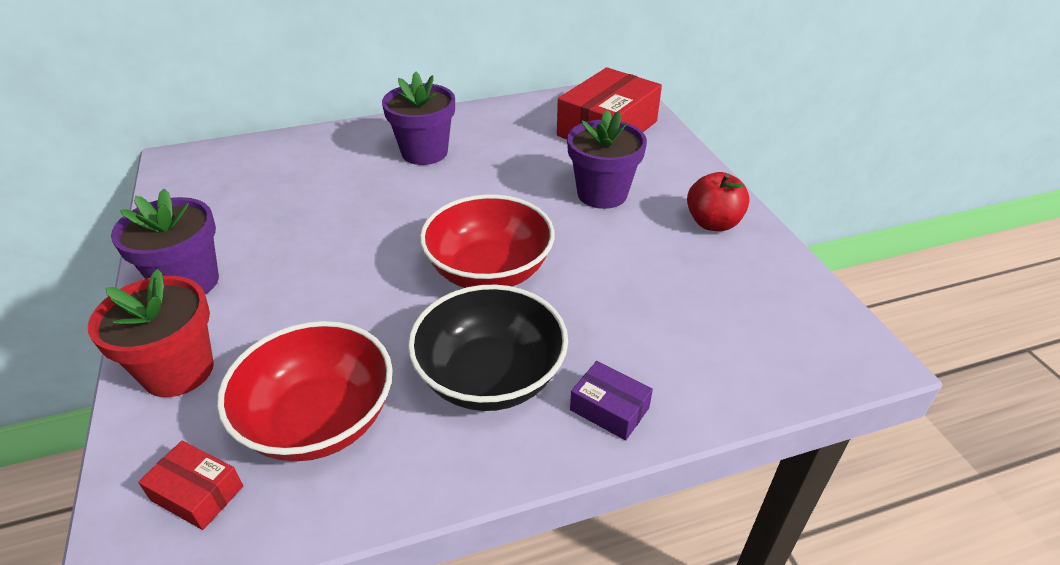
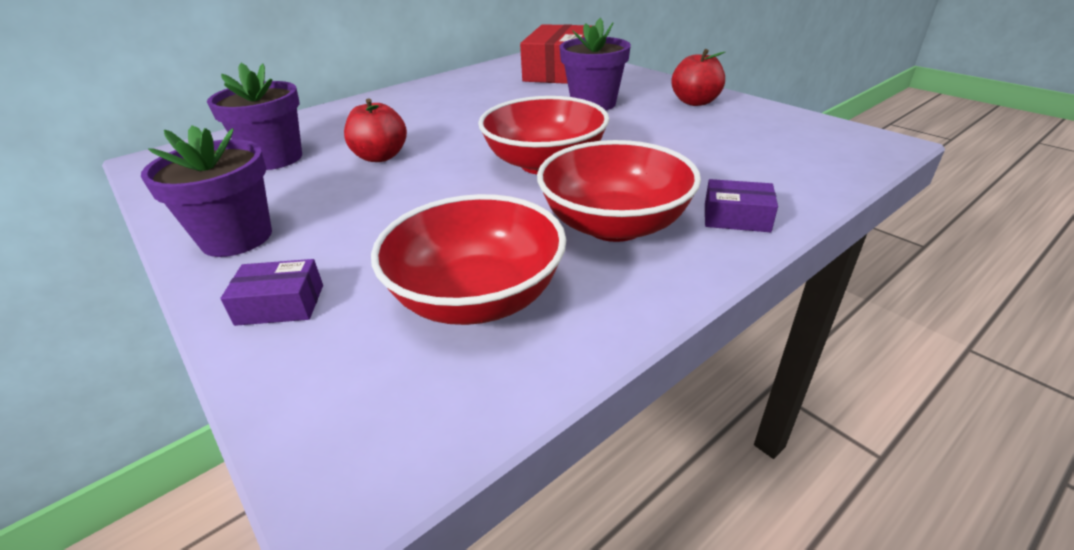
camera: 20 degrees left, 5 degrees down
(178, 371) = (280, 305): red flower pot -> purple box
(197, 493) = (388, 395): red box -> none
(353, 214) = (380, 157): none -> red apple
(424, 152) = (414, 110): purple flower pot -> purple flower pot (275, 158)
(490, 377) = (614, 225): black bowl -> red bowl

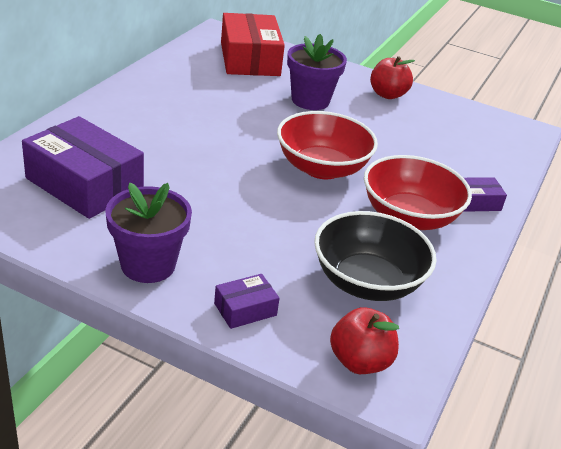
camera: 30 degrees left, 0 degrees up
(275, 158) = (84, 184): purple flower pot -> purple box
(380, 157) = (182, 173): red apple -> red apple (360, 361)
(477, 297) = (367, 282): red bowl -> black bowl

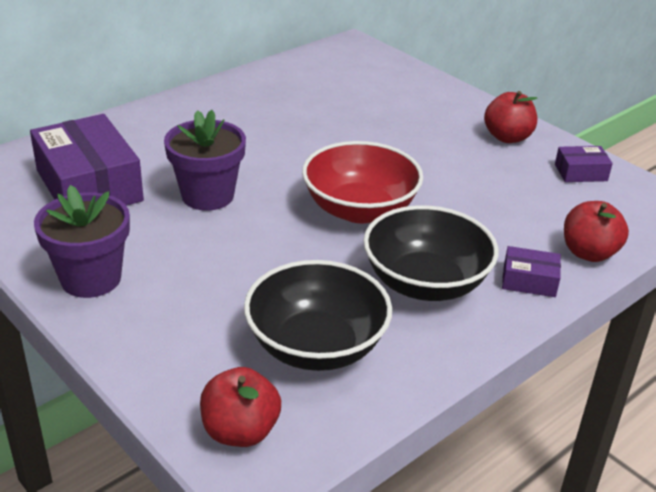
camera: 25 degrees right, 0 degrees up
(245, 309) = (156, 346): purple box -> purple box (580, 173)
(249, 59) = (365, 78): red box -> none
(310, 100) = (404, 132): purple flower pot -> purple flower pot (207, 195)
(409, 217) = (425, 283): red bowl -> black bowl
(500, 174) = (589, 253): none -> red apple

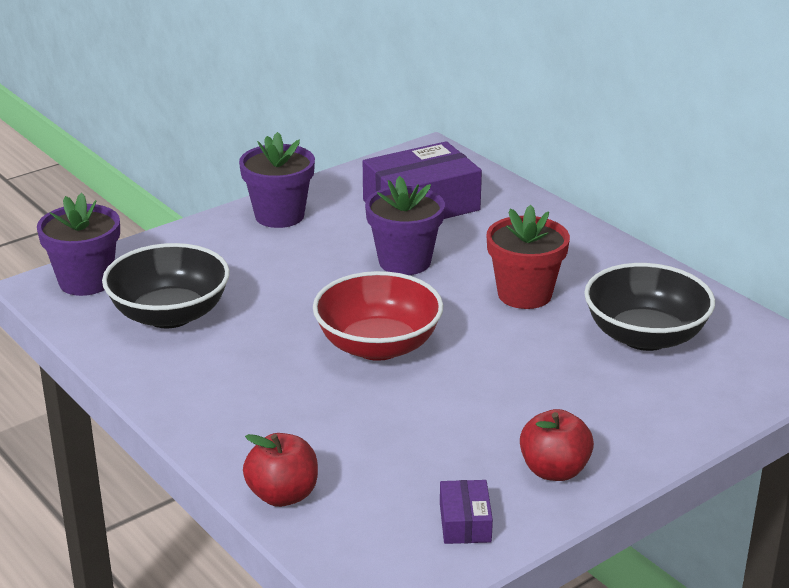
camera: 95 degrees right, 5 degrees down
(240, 431) = (86, 281): red apple -> purple flower pot
(269, 138) = (524, 294): none -> red flower pot
(425, 283) = (246, 377): black bowl -> black bowl (645, 336)
(529, 281) = (238, 442): purple box -> none

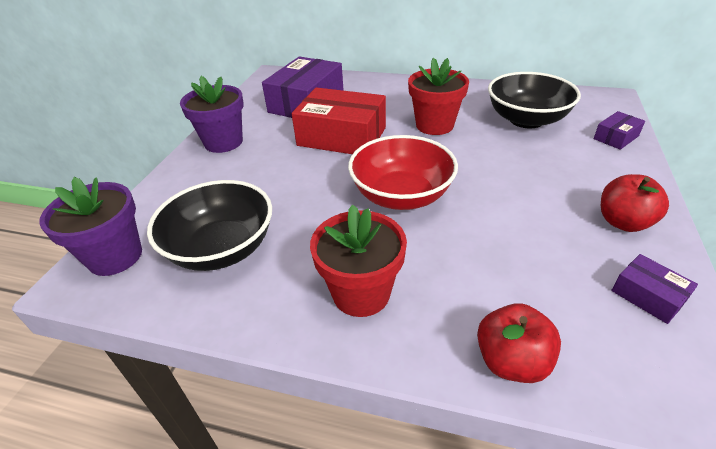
camera: 35 degrees left, 10 degrees up
(235, 400) = (361, 293): none -> red flower pot
(404, 262) = (342, 136): purple flower pot -> red box
(716, 403) = (615, 137): none -> purple box

